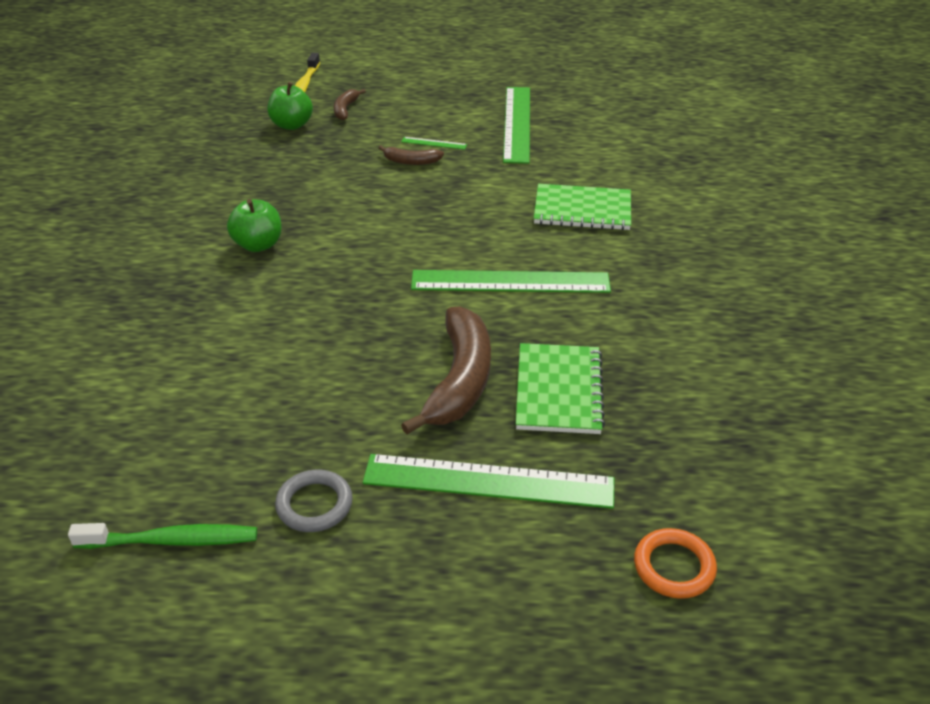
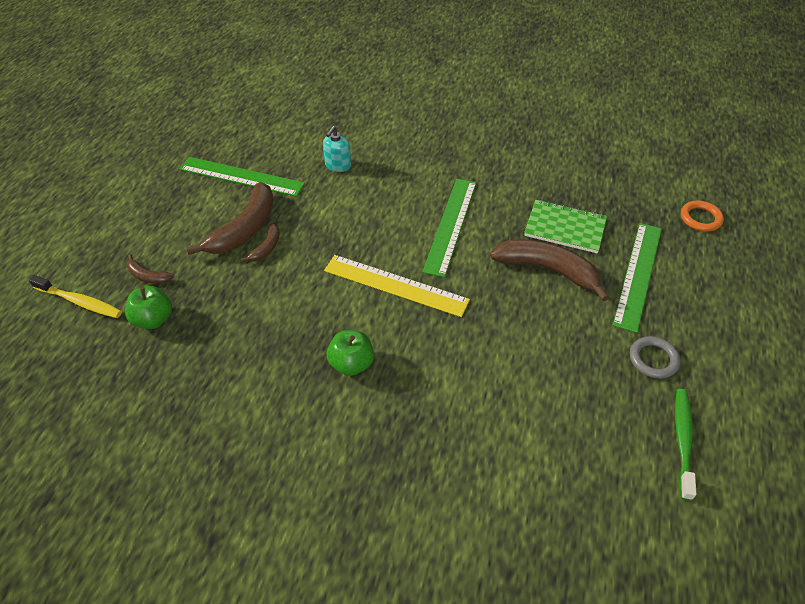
camera: 75 degrees left, 10 degrees up
(384, 255) = (395, 285): none -> yellow ruler
(434, 143) = (244, 229): green ruler -> brown banana
(576, 179) = (338, 165): none -> turquoise soap dispenser
(582, 210) = (378, 172): green notebook -> none

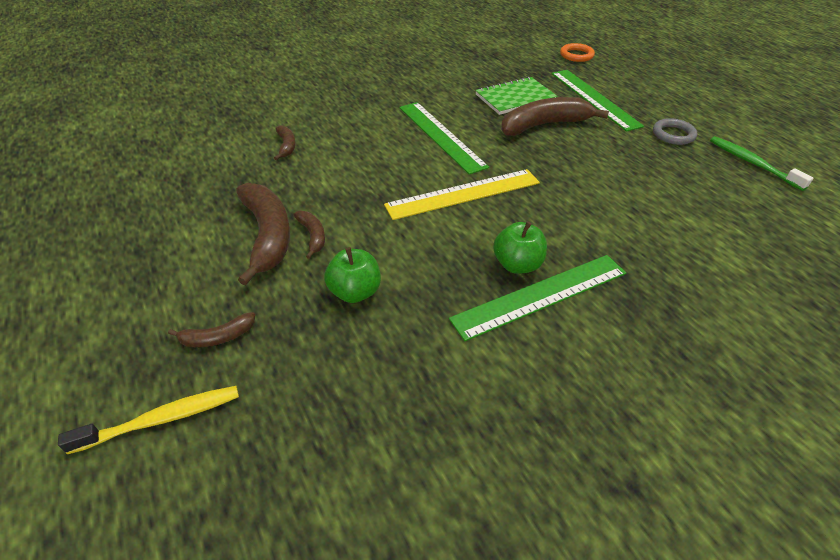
camera: 45 degrees left, 5 degrees down
(154, 319) = (284, 367): green apple -> green apple (355, 292)
(241, 176) = (200, 200): green ruler -> green ruler (540, 295)
(338, 165) = (286, 146): turquoise soap dispenser -> brown banana

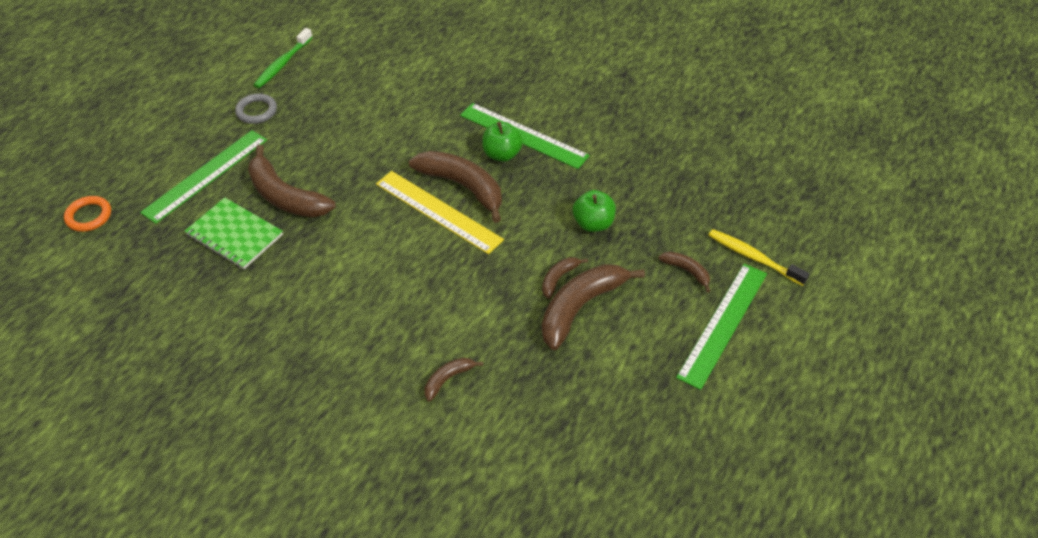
camera: 120 degrees left, 5 degrees up
(440, 136) = (351, 263): green ruler -> green ruler (723, 324)
(485, 219) = (463, 186): none -> brown banana

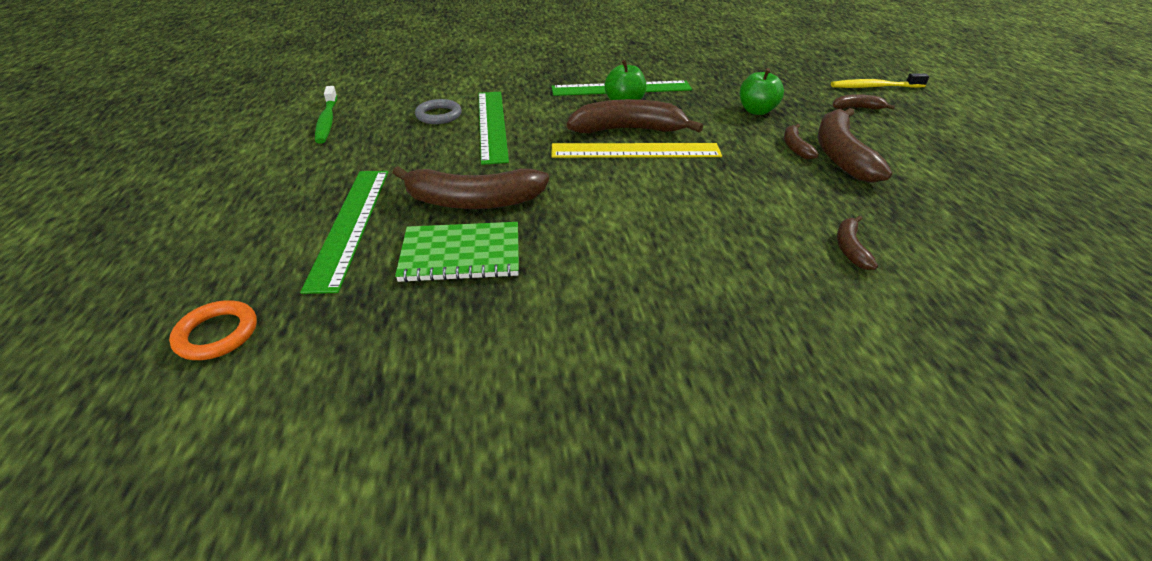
camera: 40 degrees left, 10 degrees down
(256, 111) = (344, 158): grey ring -> grey ring (439, 115)
(723, 324) = (929, 122): green ruler -> green ruler (492, 125)

